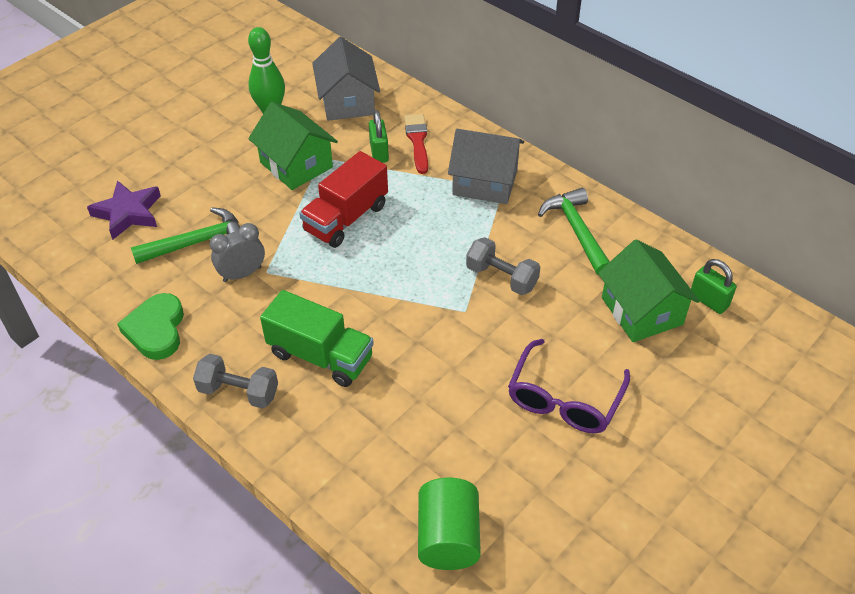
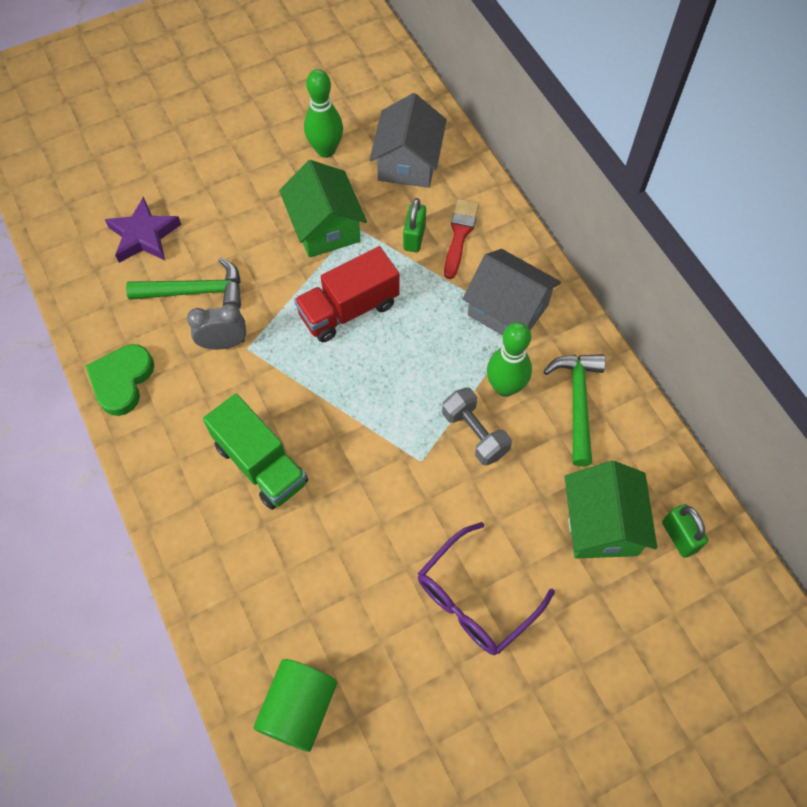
camera: 20 degrees right, 15 degrees up
(238, 392) = (170, 477): grey dumbbell -> none
(510, 237) = (505, 387): none -> green bowling pin

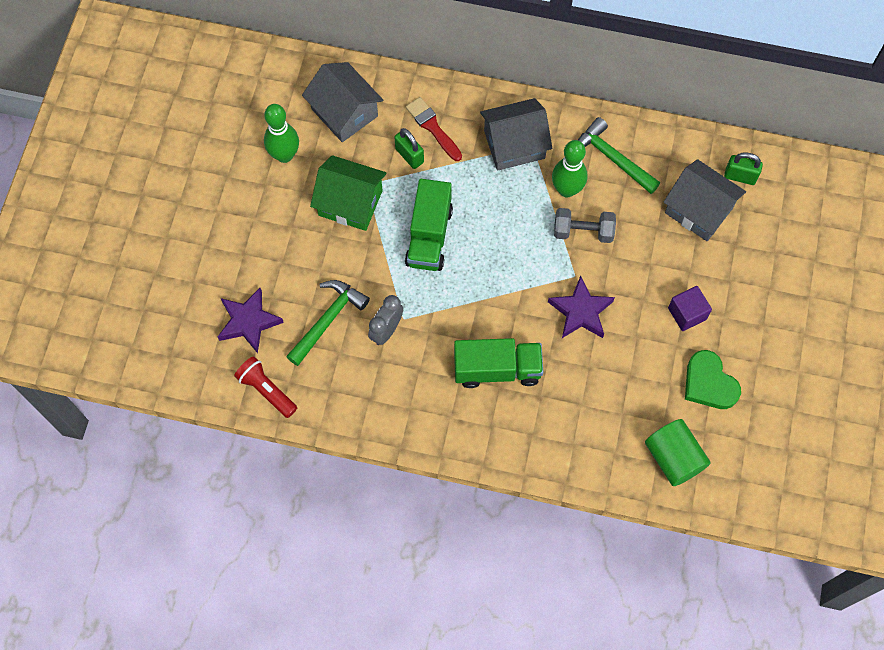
camera: 50 degrees left, 5 degrees up
(88, 294) = (266, 390): none -> red flashlight
(122, 381) = (359, 413): green heart -> green heart (709, 383)
(349, 309) = (429, 236): red truck -> green truck
(387, 494) = (580, 311): none -> purple star
(475, 599) = (687, 313): purple glasses -> purple cube
(601, 524) = (699, 210): green house -> grey house

